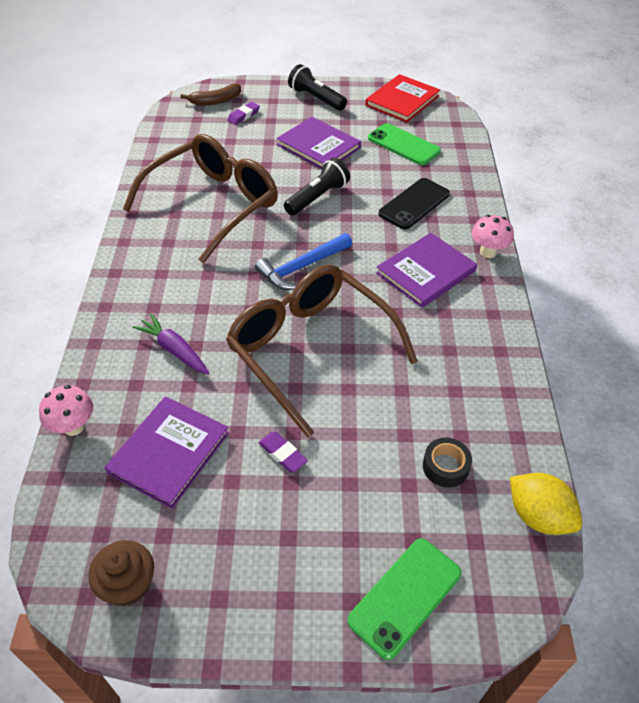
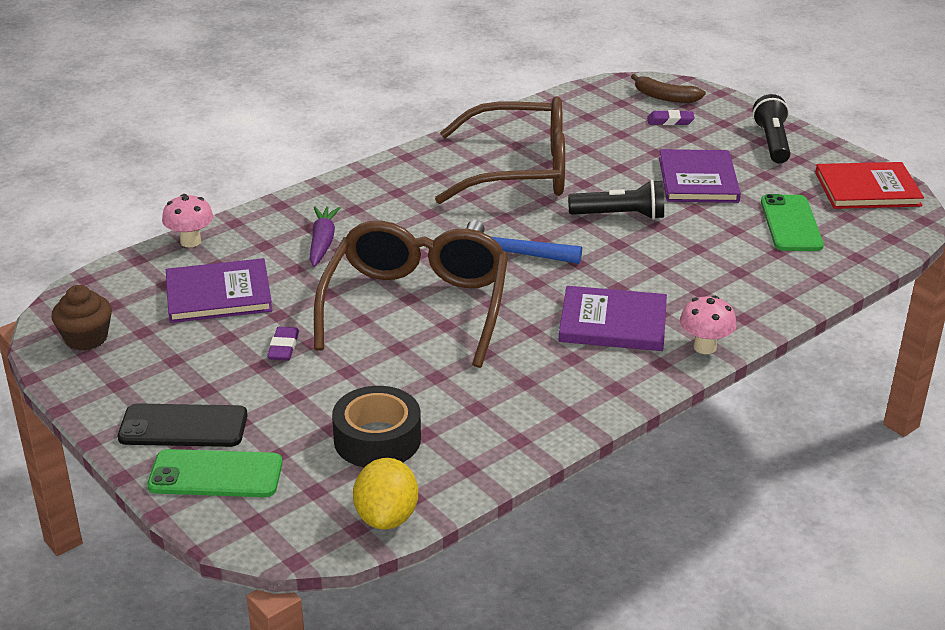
camera: 50 degrees right, 15 degrees down
(414, 204) = (705, 272): black phone -> black phone (183, 426)
(445, 467) = (377, 439): black tape -> black tape, size x1.63

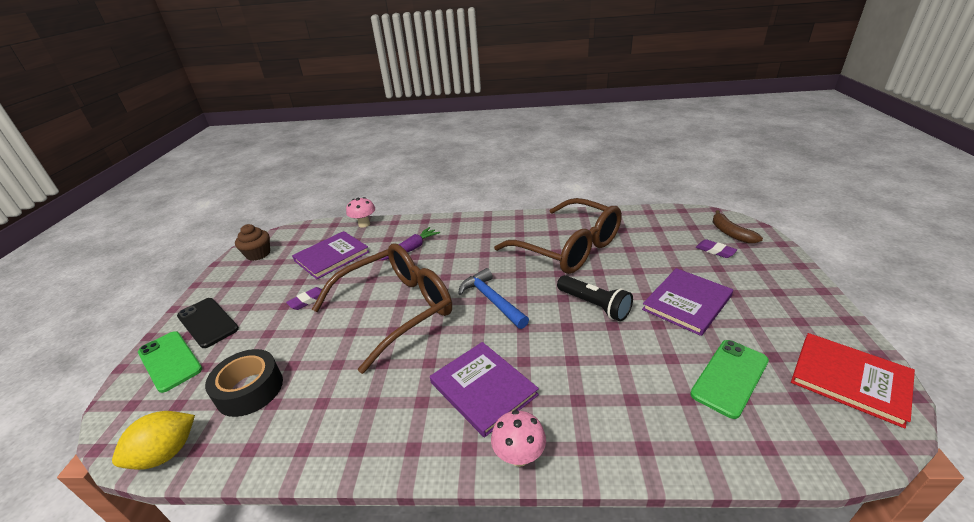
camera: 45 degrees right, 0 degrees up
(218, 294) = (331, 256): purple book -> purple book turned 75 degrees counterclockwise
(772, 142) = (788, 297): black flashlight -> none

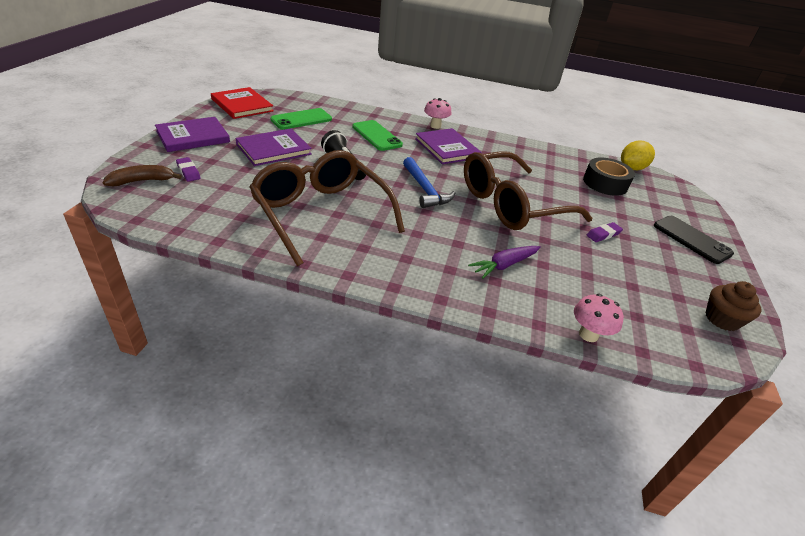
camera: 175 degrees left, 5 degrees up
(170, 361) = (690, 216): green phone -> green phone (376, 136)
(331, 256) = (608, 284): purple book -> purple book (193, 137)
(730, 233) = (142, 181): brown banana -> brown banana turned 105 degrees counterclockwise

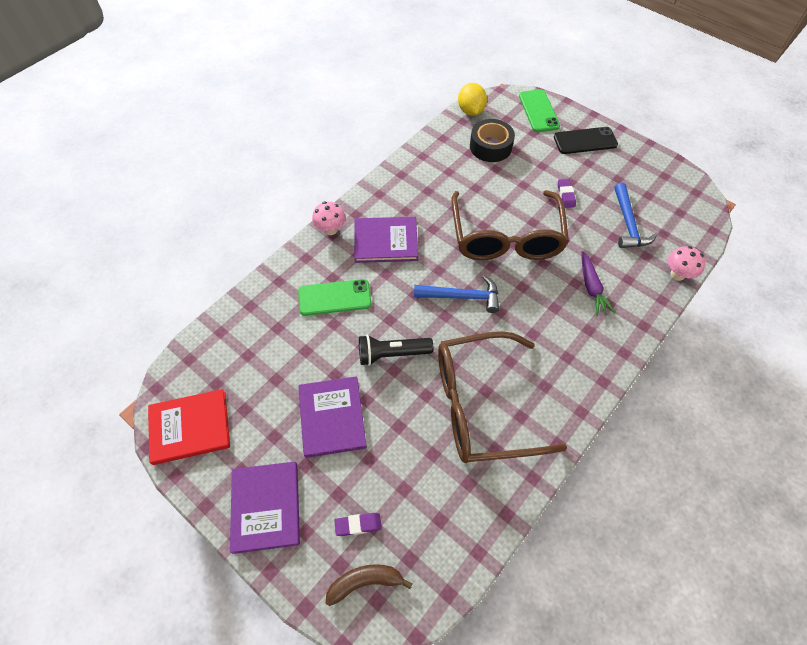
camera: 60 degrees left, 20 degrees up
(142, 181) = (365, 582): brown banana -> brown banana turned 75 degrees clockwise
(301, 119) = (262, 365): green phone -> green phone (538, 111)
(618, 284) = (628, 223): none -> blue hammer
(722, 319) = (674, 186): brown cupcake -> none

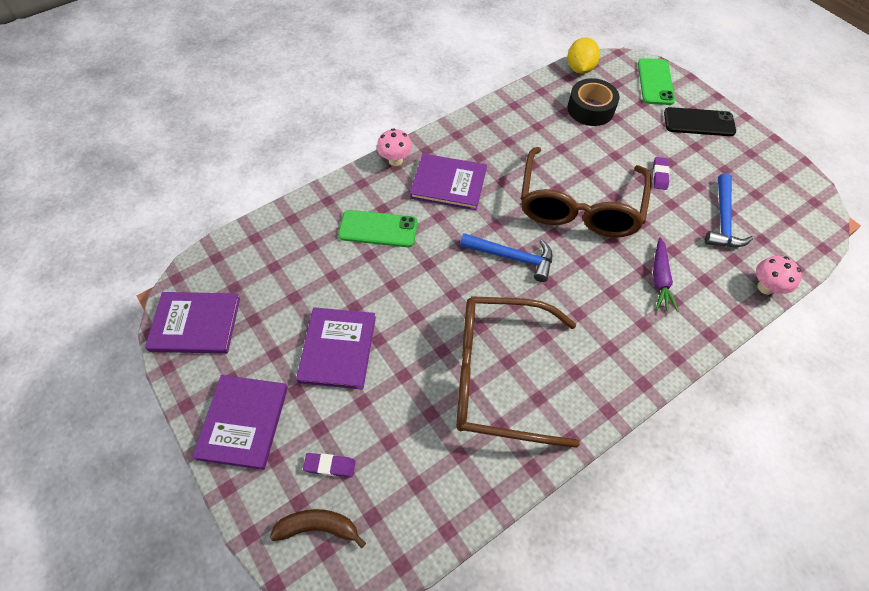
camera: 15 degrees right, 0 degrees up
(190, 427) = (195, 324): red book -> purple book
(392, 354) = (419, 299): black flashlight -> none

